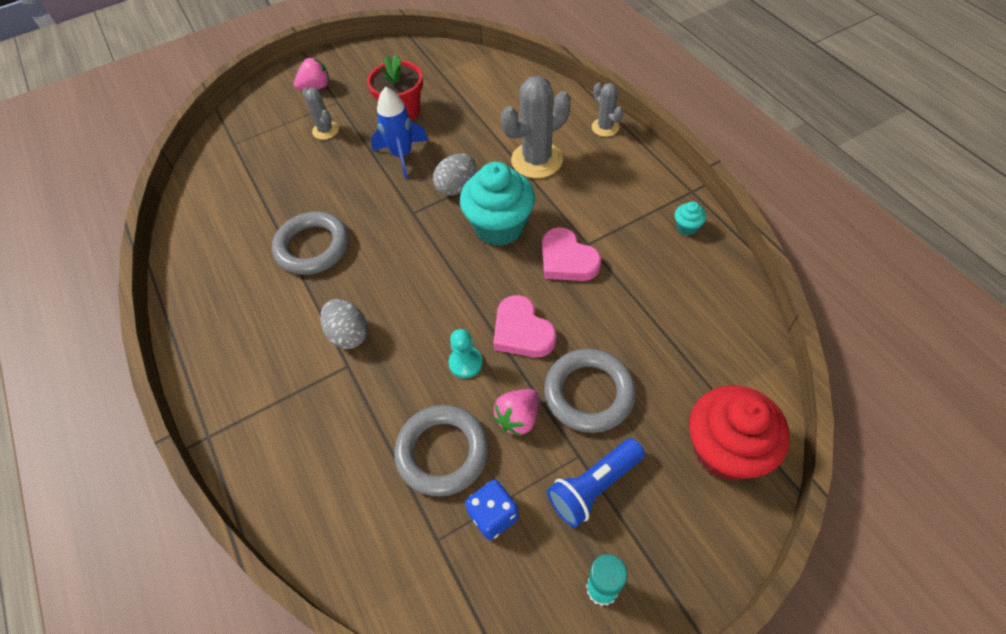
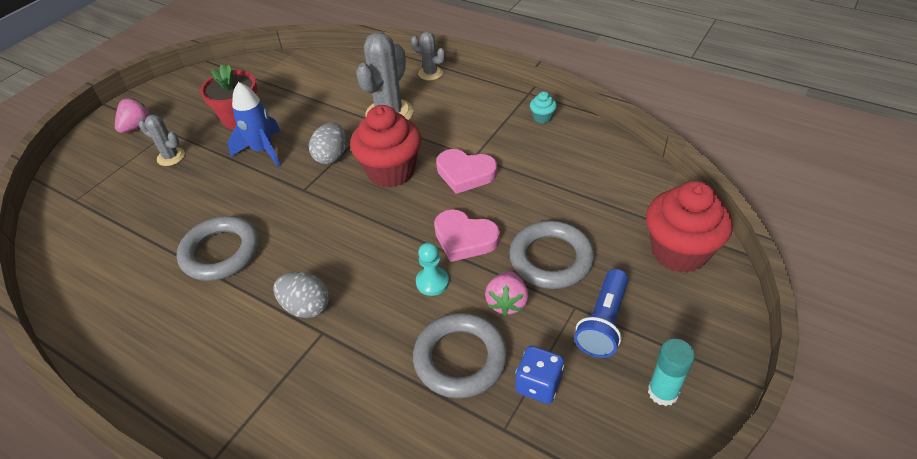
camera: 30 degrees left, 10 degrees down
(499, 227) = (391, 171): turquoise cupcake -> red cupcake

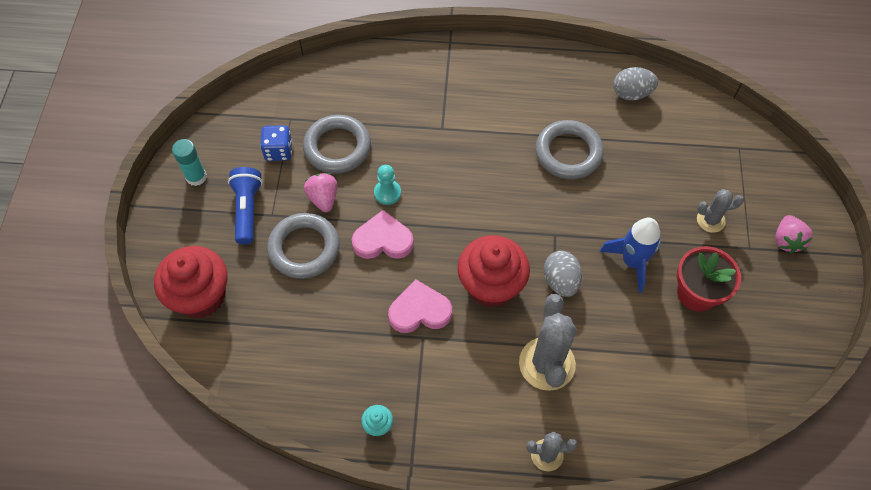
camera: 150 degrees right, 15 degrees up
(306, 307) = (467, 140): grey egg -> grey egg (631, 94)

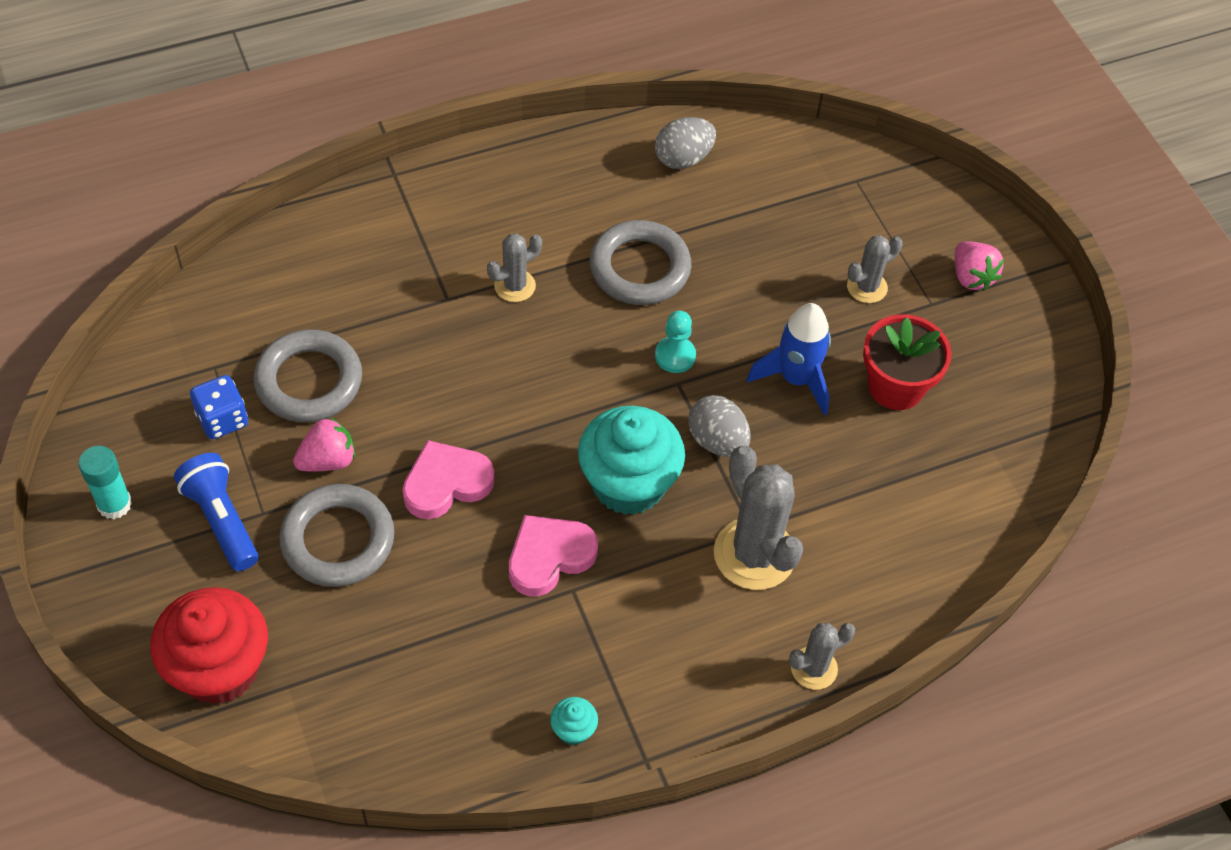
camera: 30 degrees left, 5 degrees down
(323, 198) = (328, 460): pink strawberry -> pink strawberry turned 105 degrees clockwise
(387, 193) = (417, 416): turquoise pawn -> turquoise pawn (675, 356)
(486, 135) = (515, 286): none -> grey cactus
(491, 286) = (628, 484): red cupcake -> turquoise cupcake

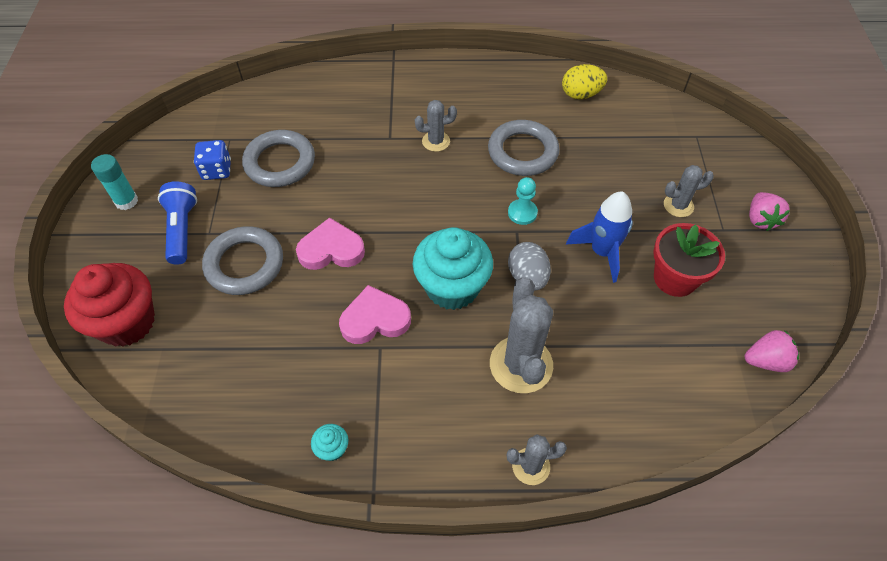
camera: 25 degrees right, 0 degrees up
(328, 460) = (265, 213): pink strawberry -> pink strawberry (766, 361)
(683, 158) = (581, 94): grey egg -> yellow egg

